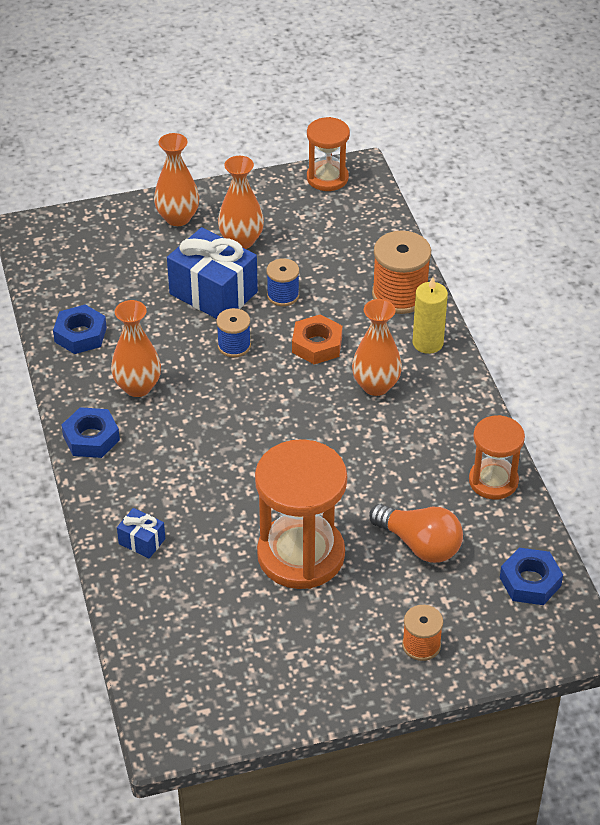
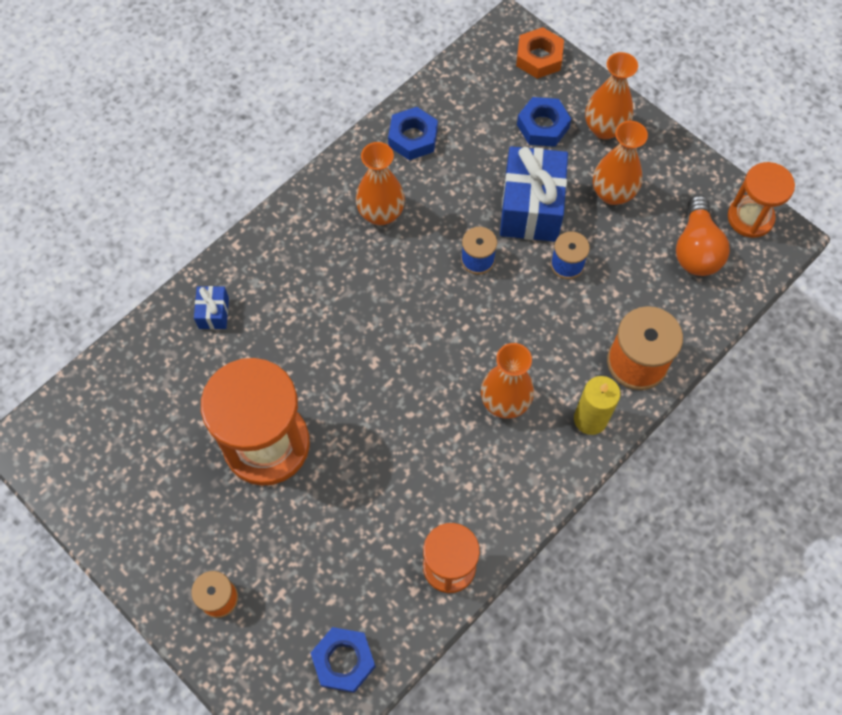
camera: 60 degrees right, 20 degrees up
(91, 438) = (303, 212): blue nut -> blue nut (543, 126)
(317, 345) = (523, 325): orange nut -> orange nut (539, 58)
(420, 544) = (334, 539): orange light bulb -> orange light bulb (696, 249)

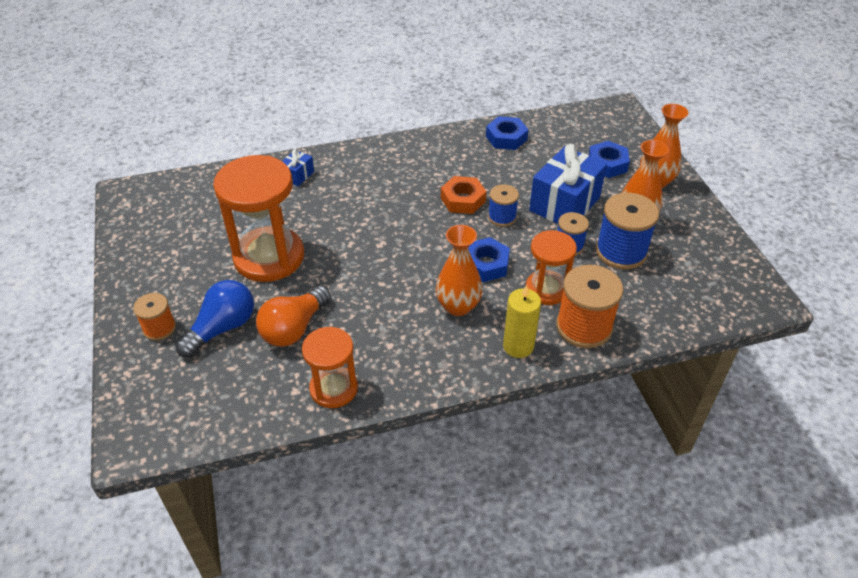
camera: 30 degrees right, 20 degrees down
(286, 560) = (222, 328): none -> blue light bulb
(343, 661) = (207, 409): blue nut -> blue nut (486, 264)
(381, 213) = (452, 167): orange vase -> none
(539, 58) = (631, 128): orange nut -> orange nut (463, 200)
(621, 246) = (621, 251): none -> blue spool
(696, 249) = (684, 277): orange light bulb -> orange light bulb (294, 328)
(750, 218) = (745, 276): orange hourglass -> orange hourglass (546, 289)

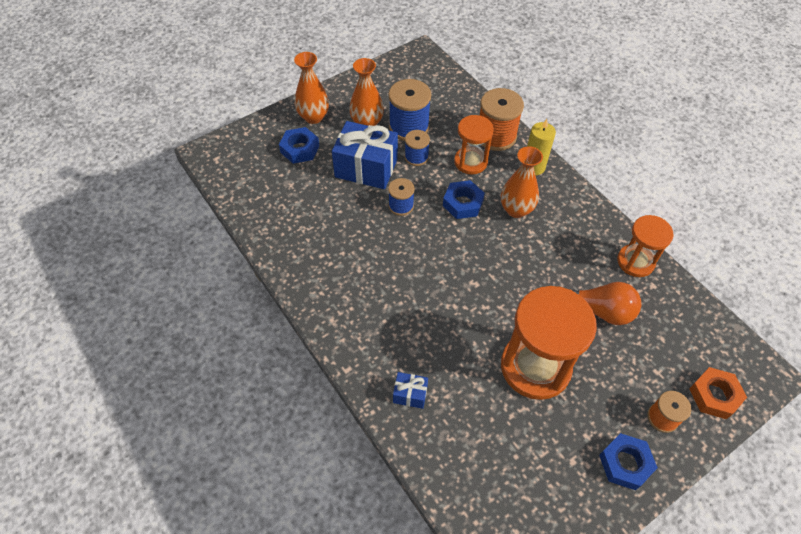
camera: 110 degrees left, 10 degrees up
(222, 328) = (631, 365): blue light bulb -> none
(463, 200) = (389, 238): orange nut -> orange nut (714, 395)
(506, 138) = (282, 228): blue nut -> blue nut (625, 463)

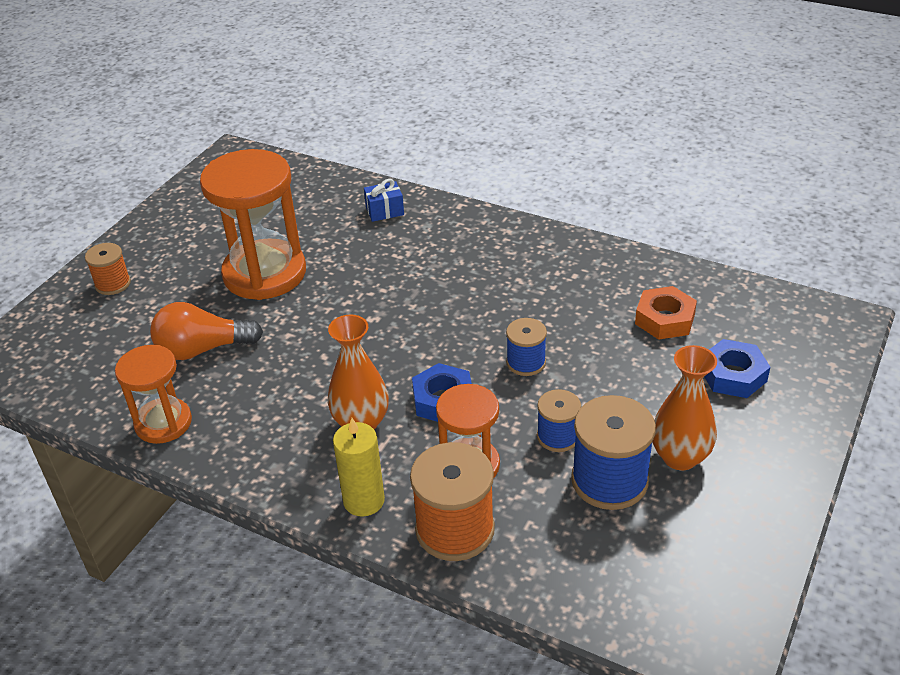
camera: 155 degrees right, 15 degrees down
(313, 117) = (769, 430): orange vase -> none
(366, 168) = (615, 389): blue gift -> none
(625, 463) = (149, 240): blue nut -> none
(714, 395) = (52, 321): orange nut -> orange nut (664, 319)

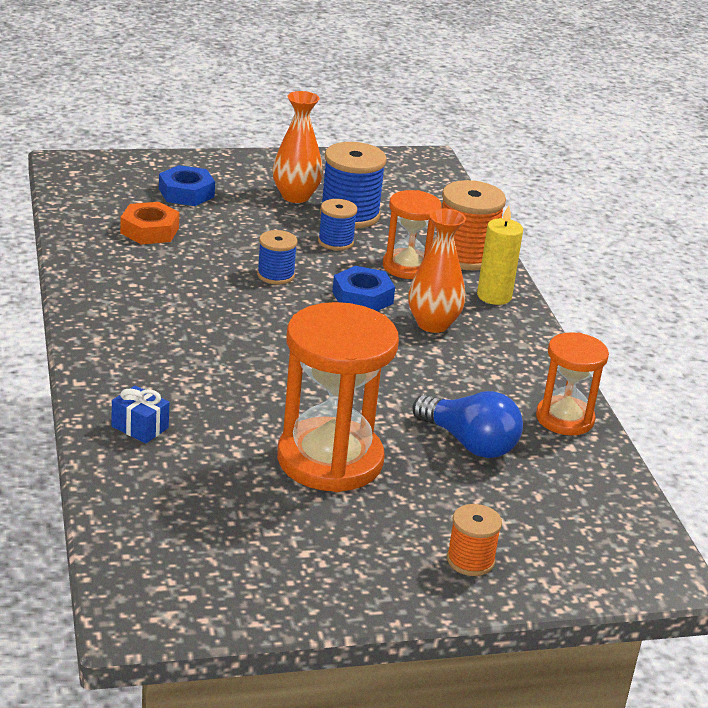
camera: 135 degrees left, 10 degrees down
(202, 349) = (469, 443): orange light bulb -> blue light bulb

